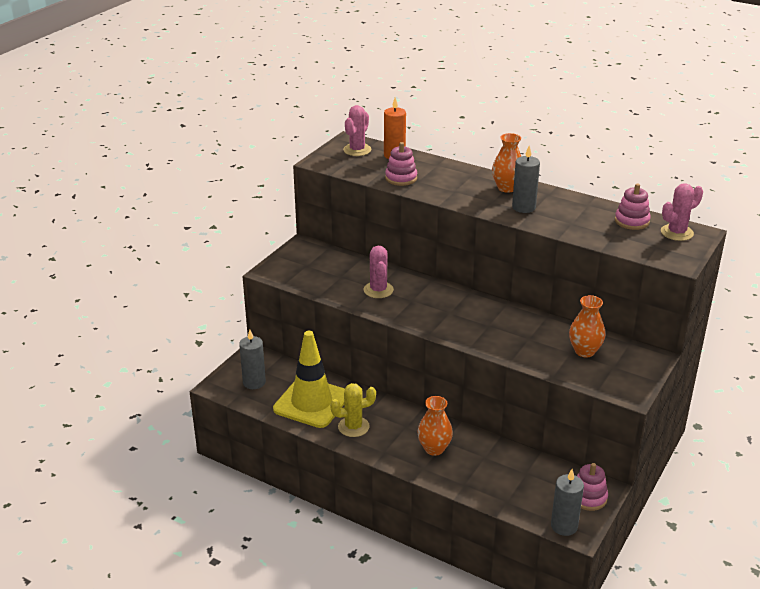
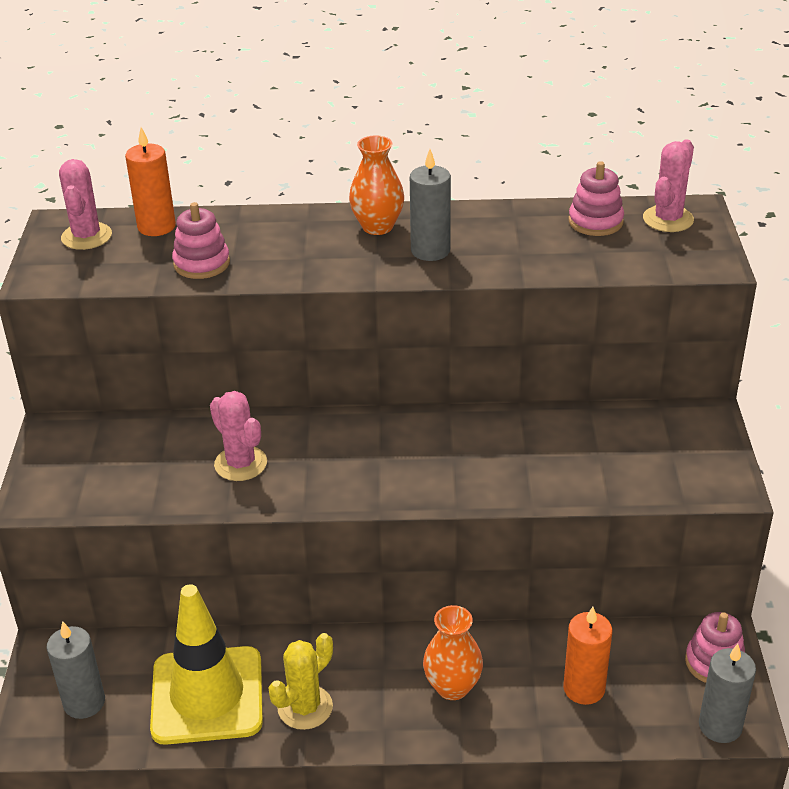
camera: 30 degrees left, 5 degrees up
(503, 478) = (584, 688): none -> orange candle
(584, 351) = (616, 444): orange vase -> none

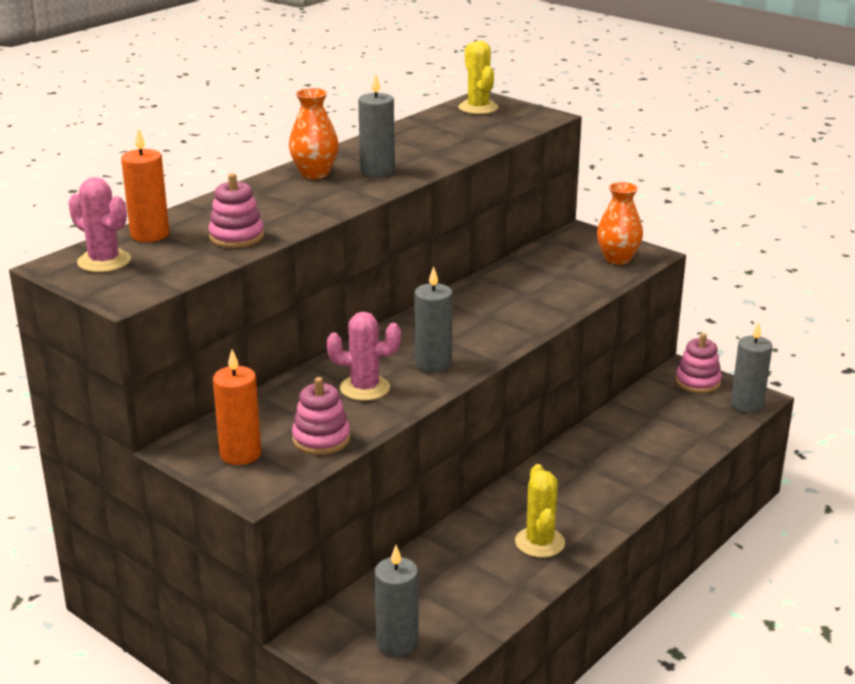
camera: 50 degrees left, 10 degrees down
(207, 695) = (471, 580): yellow traffic cone -> none
(327, 476) = (433, 363): none -> grey candle
(452, 687) = (599, 476): orange vase -> orange vase (617, 259)
(584, 688) = (662, 432): orange candle -> orange candle (240, 454)
(595, 222) = (442, 123): pink stacking toy -> pink stacking toy (321, 439)
(668, 219) = (478, 108): pink cactus -> yellow cactus

